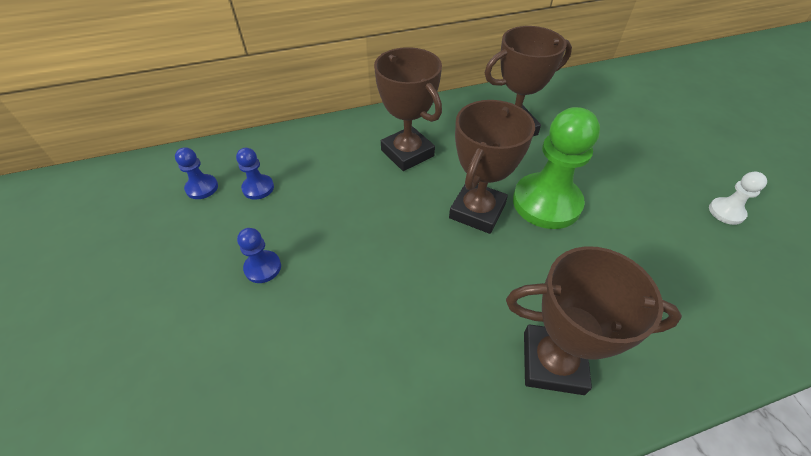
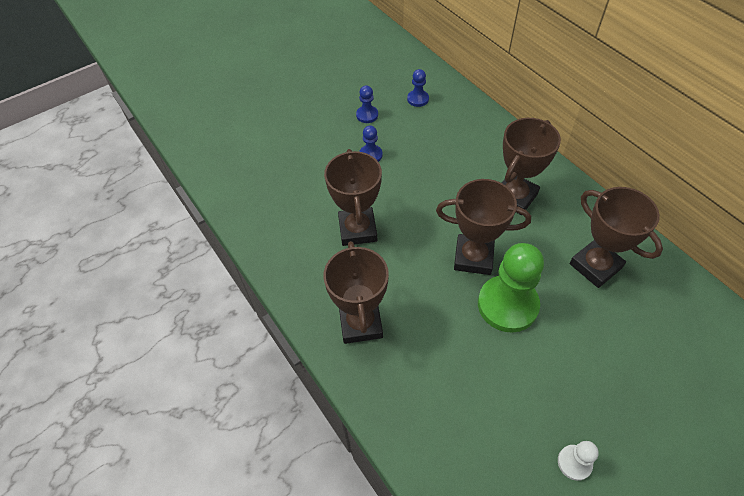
camera: 75 degrees right, 5 degrees up
(258, 188) = (432, 126): blue pawn -> blue pawn (367, 115)
(390, 322) = (357, 230): none -> brown trophy

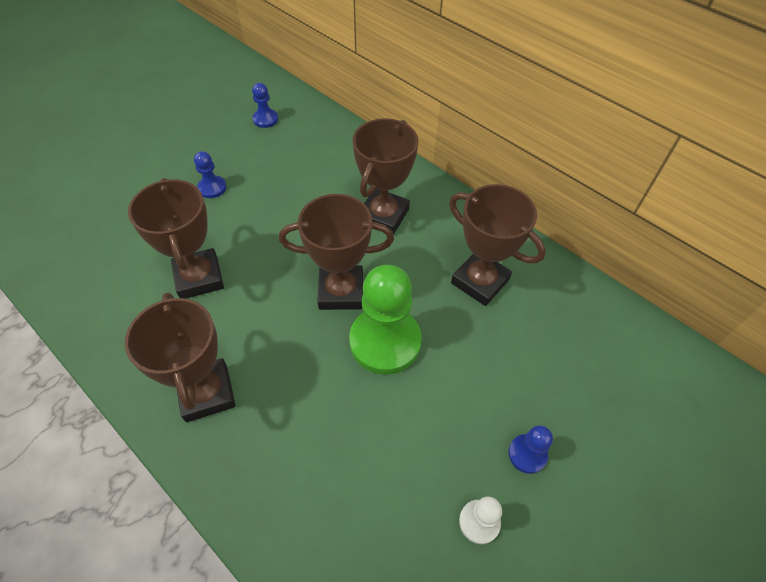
camera: 15 degrees left, 0 degrees up
(367, 115) = (206, 143): blue pawn -> blue pawn (527, 454)

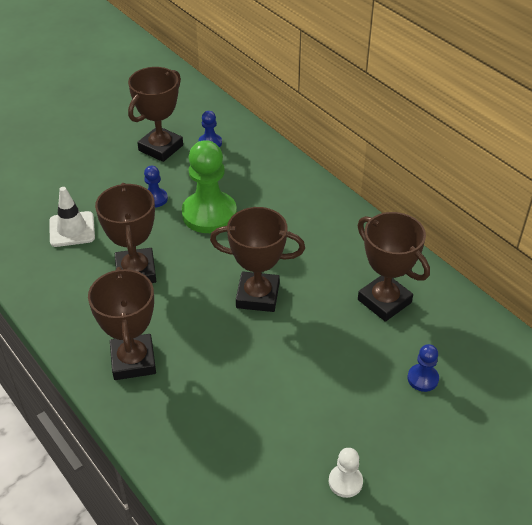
camera: 10 degrees right, 10 degrees down
(120, 234) = (72, 229): none -> white traffic cone
(383, 215) = (306, 237): brown trophy -> brown trophy (161, 148)
(385, 341) = (290, 339): green pawn -> green pawn (209, 214)
(527, 454) = (397, 439): blue pawn -> blue pawn (422, 378)

